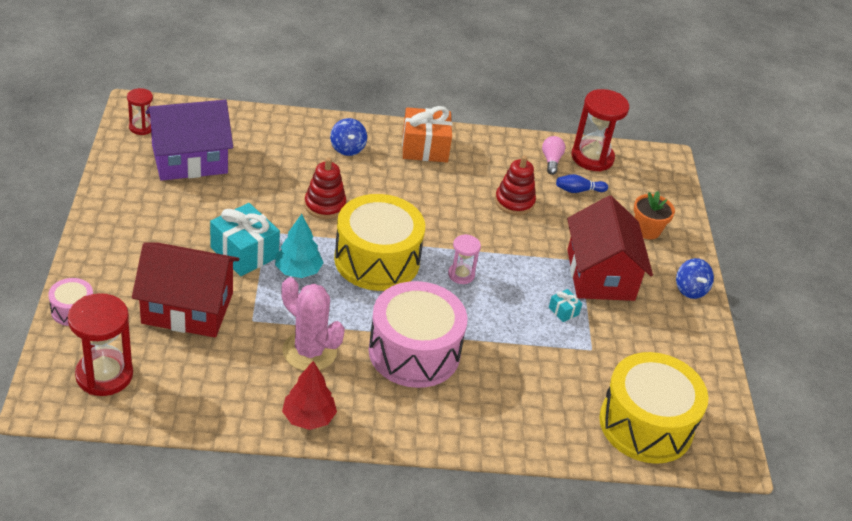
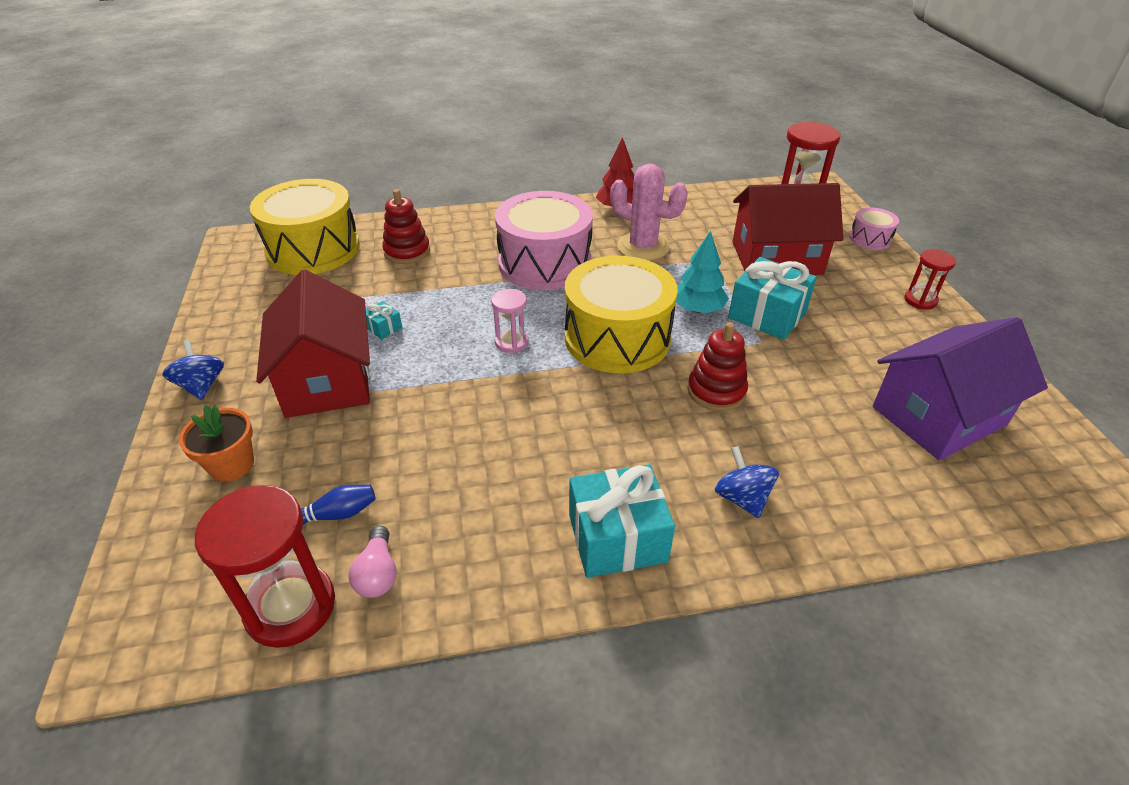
camera: 175 degrees right, 0 degrees up
(141, 127) = (1056, 452): red hourglass -> red hourglass (920, 300)
(425, 147) = (617, 538): orange gift -> turquoise gift
(514, 202) = (447, 463): red stacking toy -> red stacking toy (407, 252)

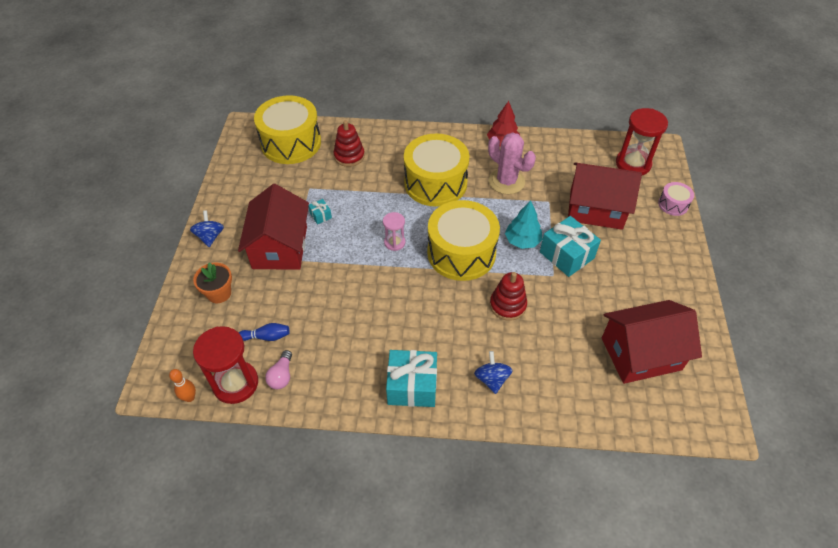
camera: 15 degrees right, 10 degrees up
(200, 655) = (190, 397): none -> orange bowling pin
(545, 263) = (435, 183): pink drum -> yellow drum
(920, 300) = (680, 265): red hourglass -> none
(938, 415) = (641, 353): purple house -> red house

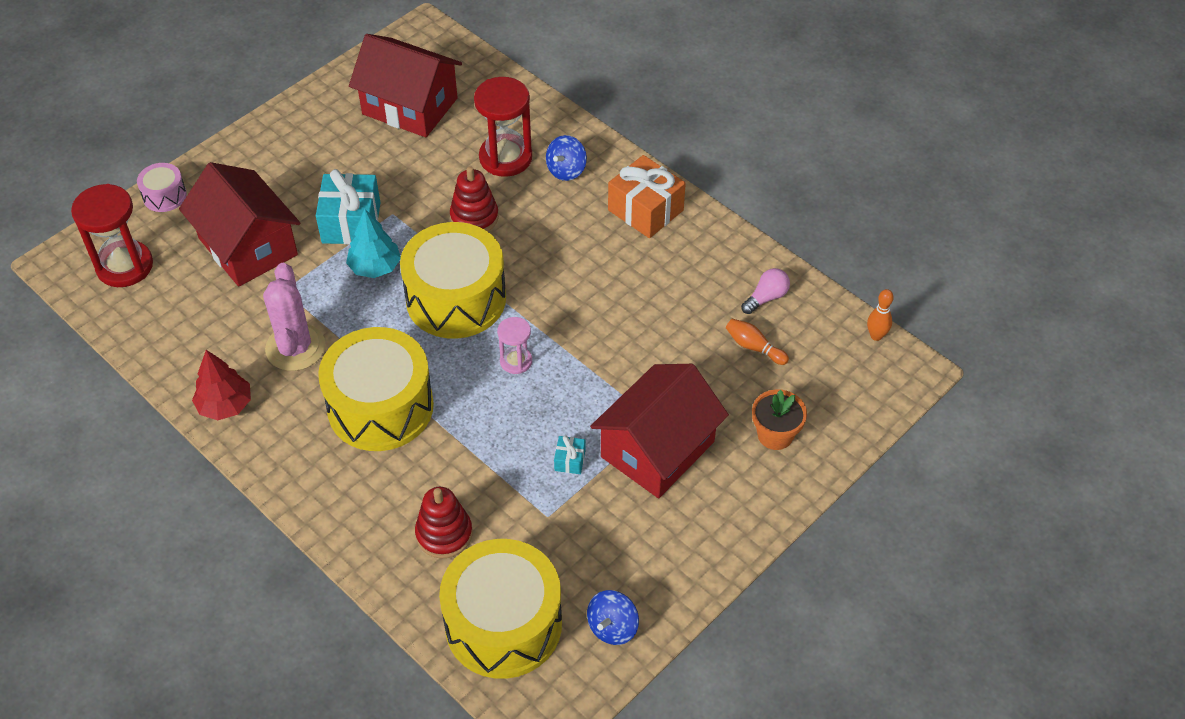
camera: 140 degrees left, 0 degrees up
(210, 237) = (737, 527): blue spinning top -> blue spinning top (612, 627)
(235, 383) = (819, 320): red hourglass -> red hourglass (505, 158)
(266, 337) = (754, 347): blue bowling pin -> orange bowling pin
(412, 386) = (645, 210): turquoise gift -> orange gift

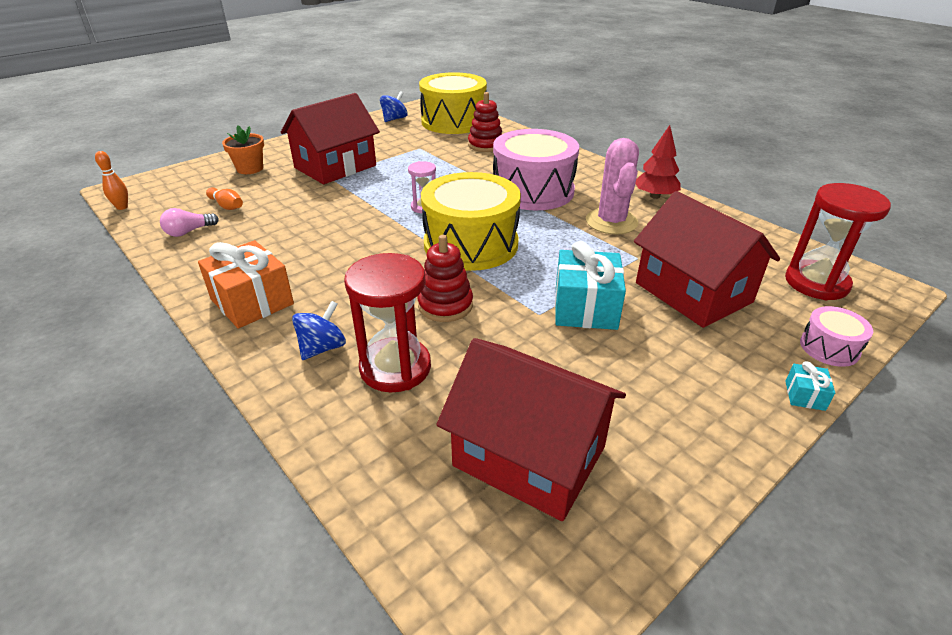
camera: 175 degrees left, 15 degrees down
(375, 267) = (551, 269): turquoise tree -> none
(380, 407) = (533, 191): yellow drum -> pink drum
(569, 460) = (398, 165): turquoise gift -> turquoise gift (805, 395)

